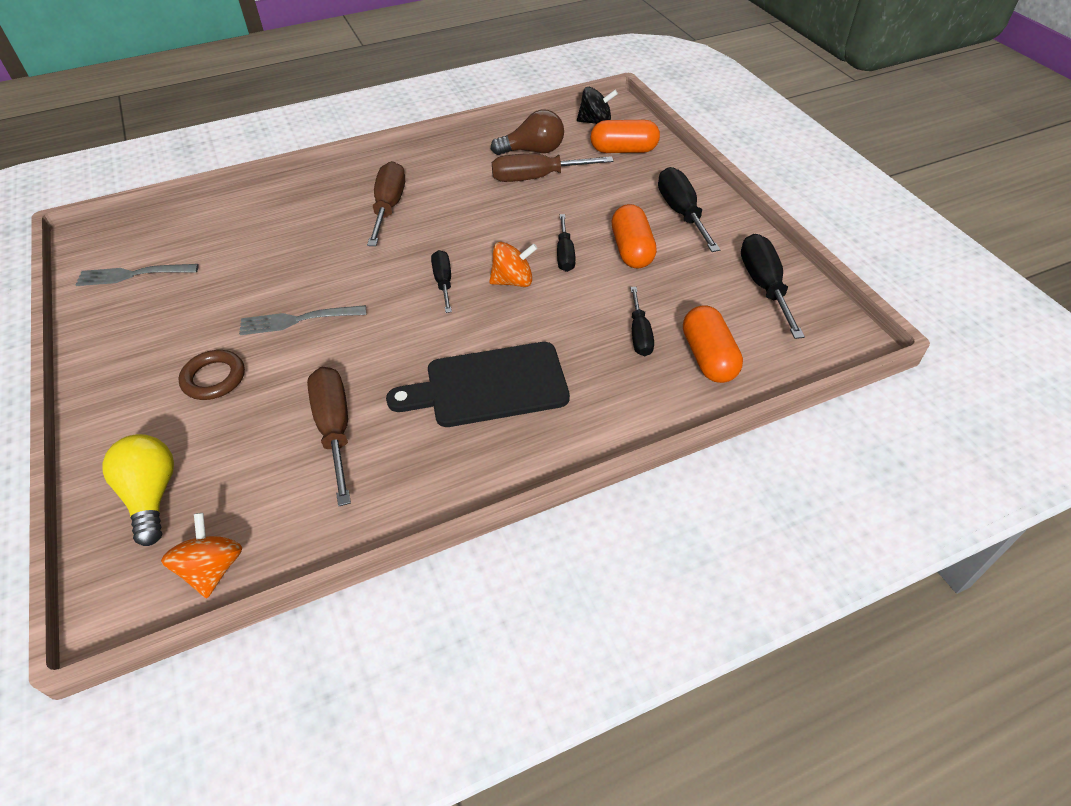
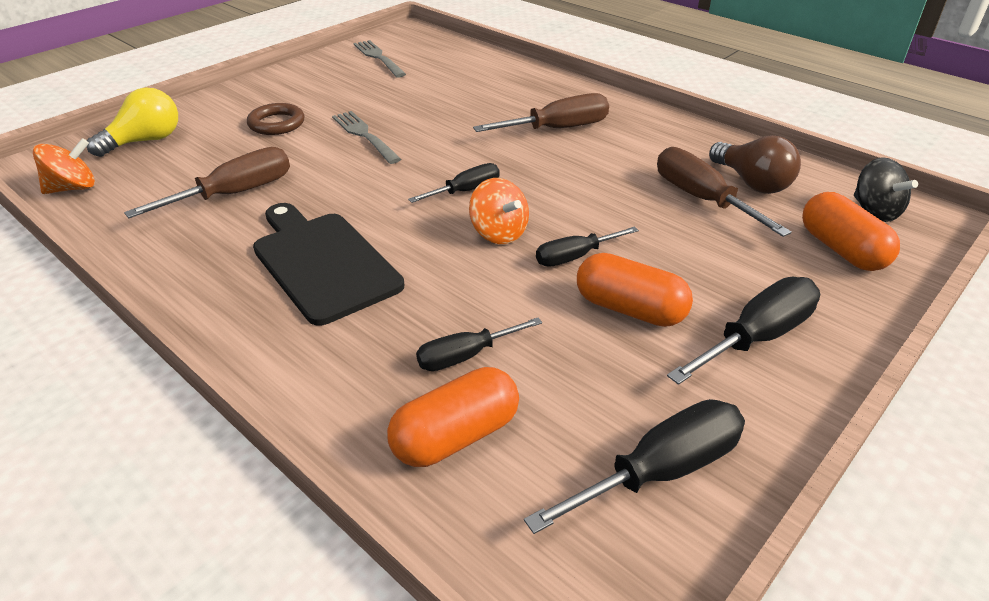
camera: 65 degrees right, 10 degrees down
(632, 250) = (629, 309): orange capsule -> orange capsule turned 60 degrees clockwise

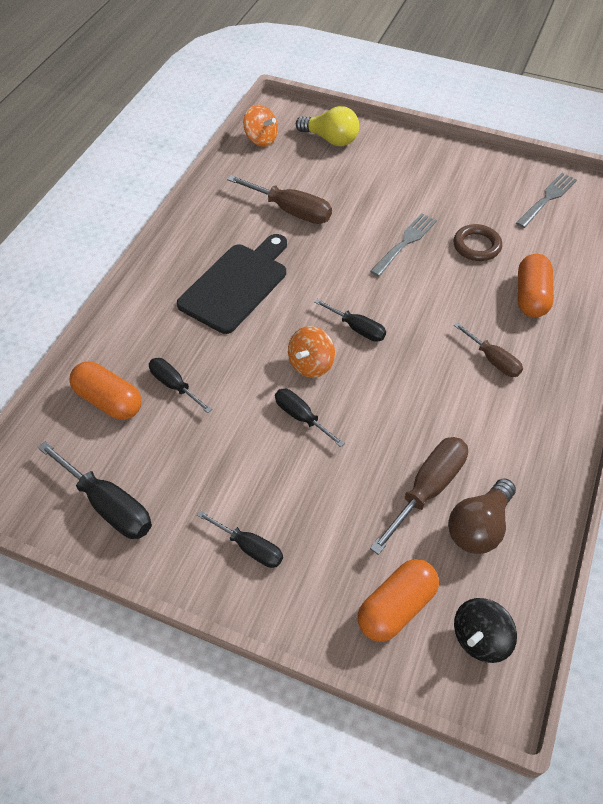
camera: 70 degrees right, 15 degrees up
(276, 124) = (393, 189): brown ring -> brown ring (476, 246)
(558, 129) = (493, 360): brown screwdriver -> brown screwdriver, size x0.63
(629, 309) = (252, 463): orange capsule -> orange capsule (531, 296)
(756, 337) = (250, 547): black screwdriver -> black screwdriver, size x0.63

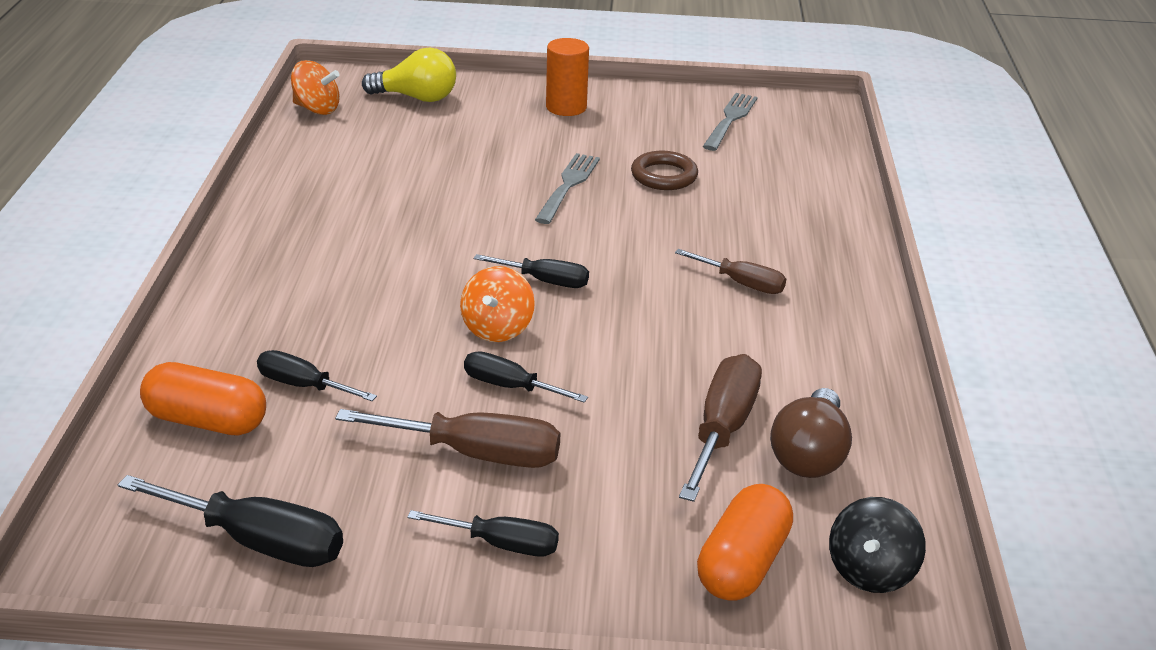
camera: 20 degrees left, 20 degrees down
(236, 284) = (349, 262): black cutting board -> none
(291, 211) = (394, 175): brown screwdriver -> brown screwdriver (476, 454)
(431, 166) = (566, 107): none -> orange cylinder
(531, 296) = (758, 214): orange capsule -> none

